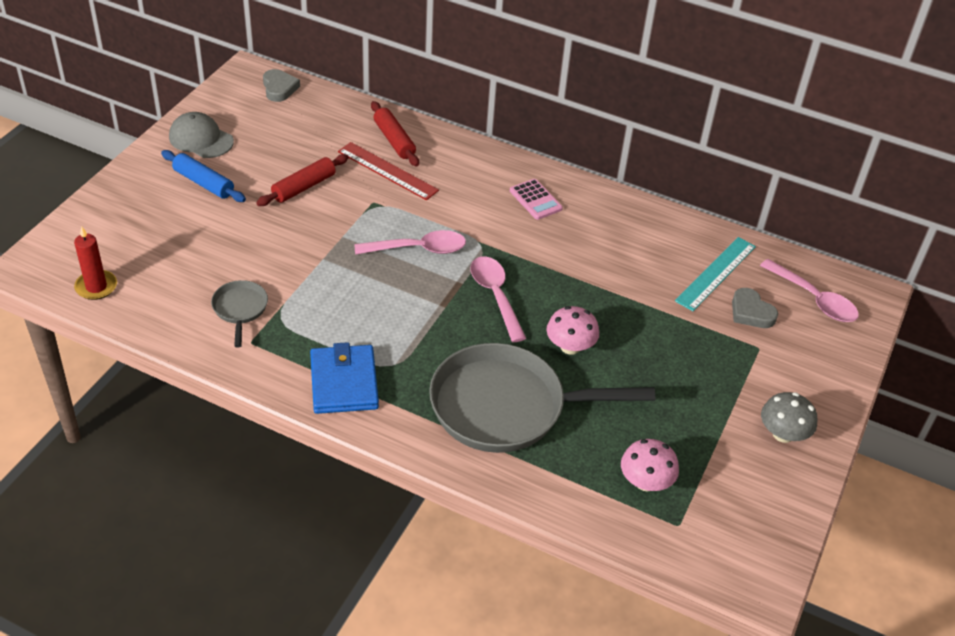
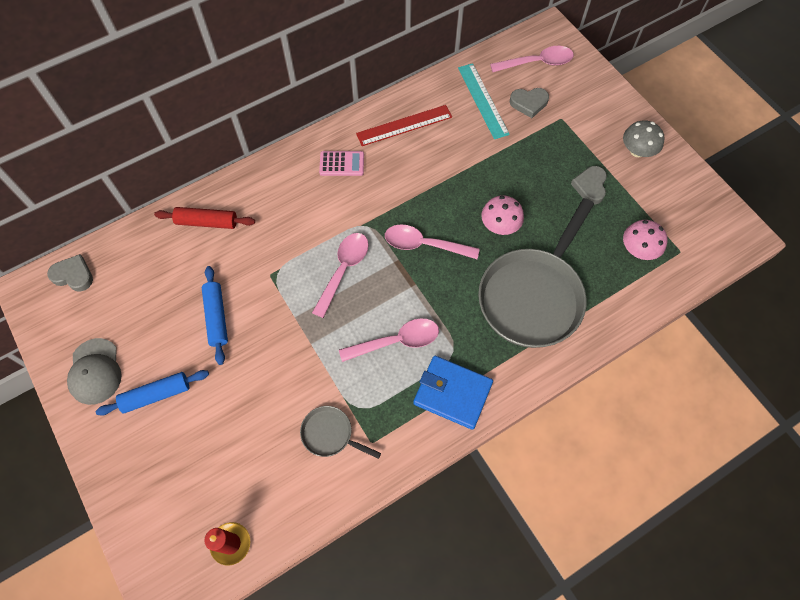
camera: 55 degrees left, 20 degrees up
(201, 139) = (95, 371): grey cap -> grey cap turned 75 degrees counterclockwise
(304, 187) = (217, 317): red rolling pin -> blue rolling pin
(370, 318) = (396, 341): none -> pink spoon
(387, 171) = (240, 245): red ruler -> red ruler (404, 125)
(691, 406) = (590, 186): none -> grey heart

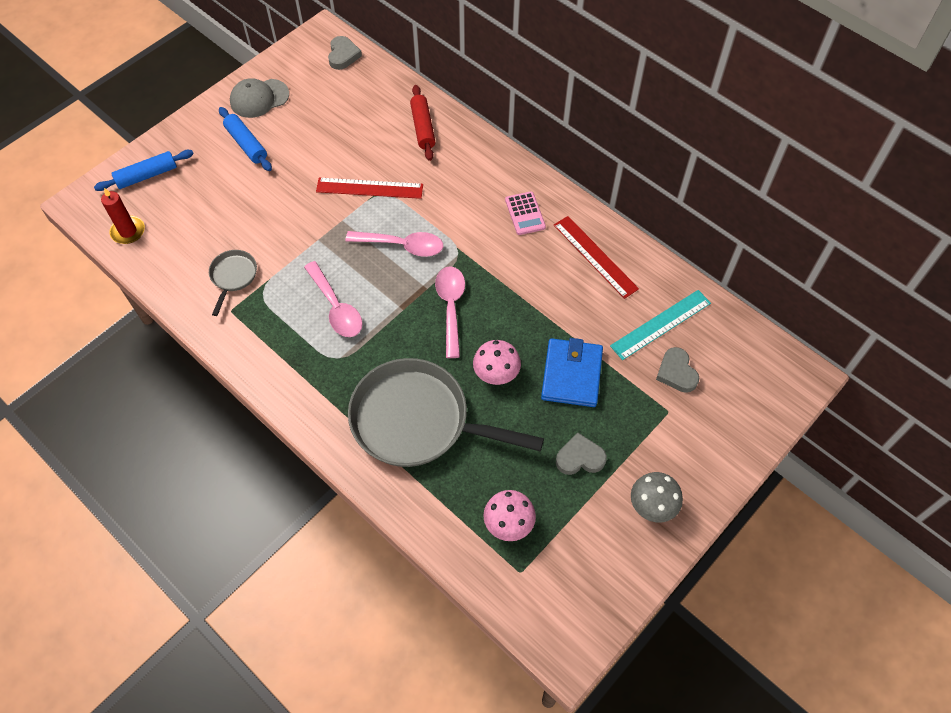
camera: 75 degrees right, 5 degrees down
(217, 317) = (327, 163): blue rolling pin -> blue rolling pin (147, 176)
(264, 284) = (369, 188): none -> red ruler
(452, 393) = (291, 366): blue wallet -> blue wallet (571, 375)
(537, 63) = (743, 371): pink spoon -> none

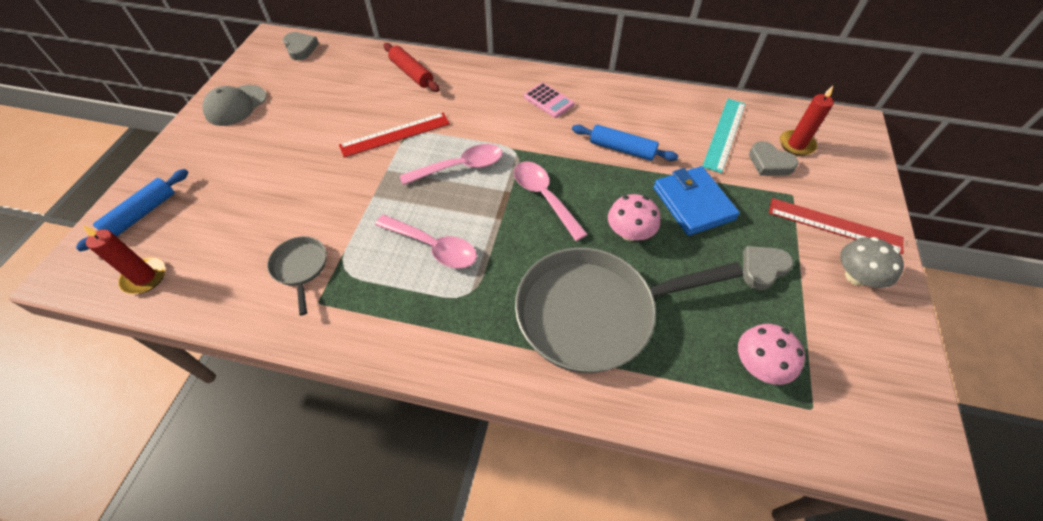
camera: 30 degrees left, 5 degrees down
(246, 144) = (244, 146): blue rolling pin -> blue rolling pin (622, 149)
(595, 256) = (631, 108): red ruler -> red ruler (834, 225)
(720, 368) = (796, 144): none -> red candle

